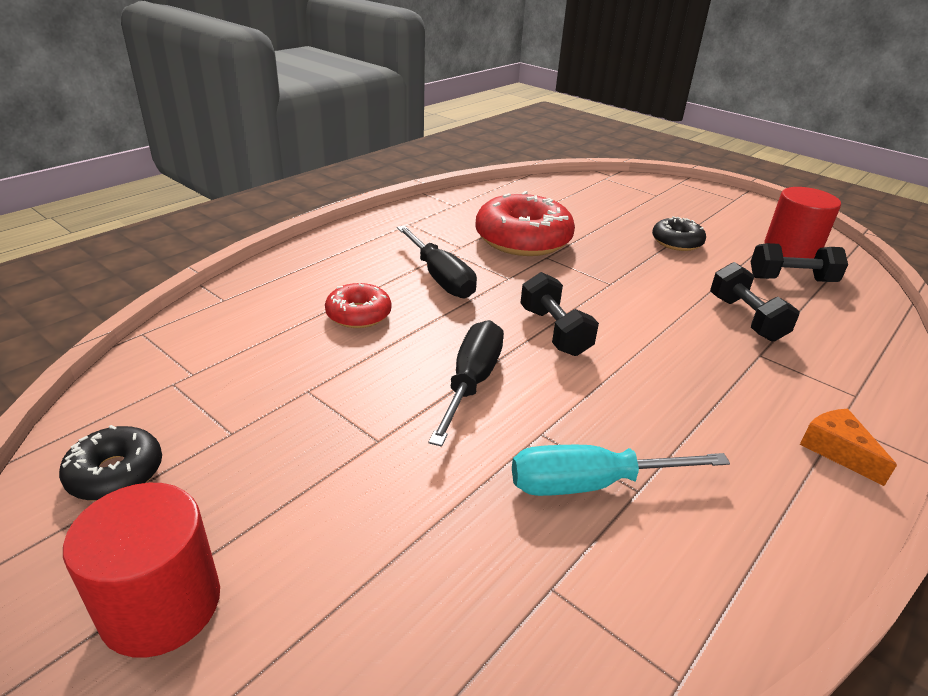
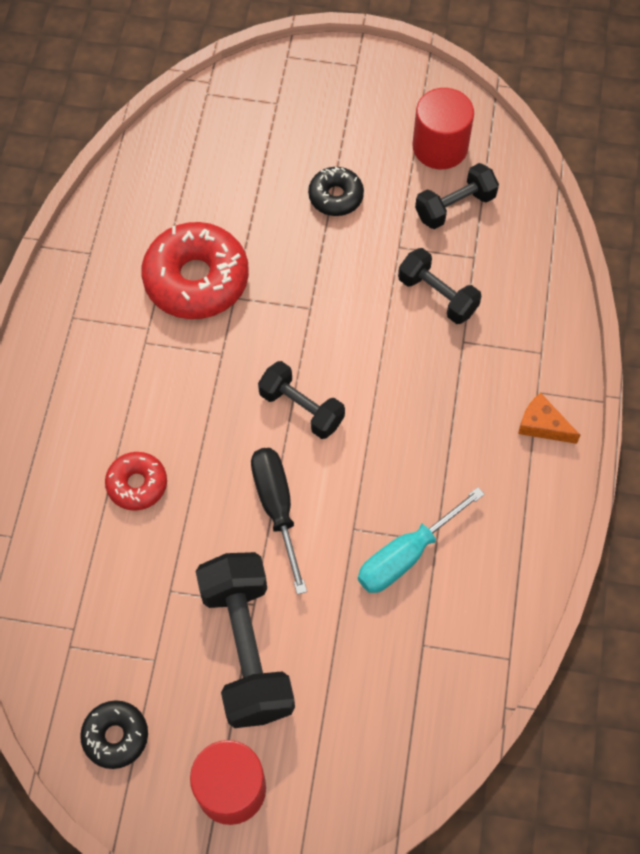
camera: 30 degrees left, 30 degrees up
(332, 473) = (247, 648): none -> black dumbbell
(440, 277) = (165, 390): black screwdriver -> none

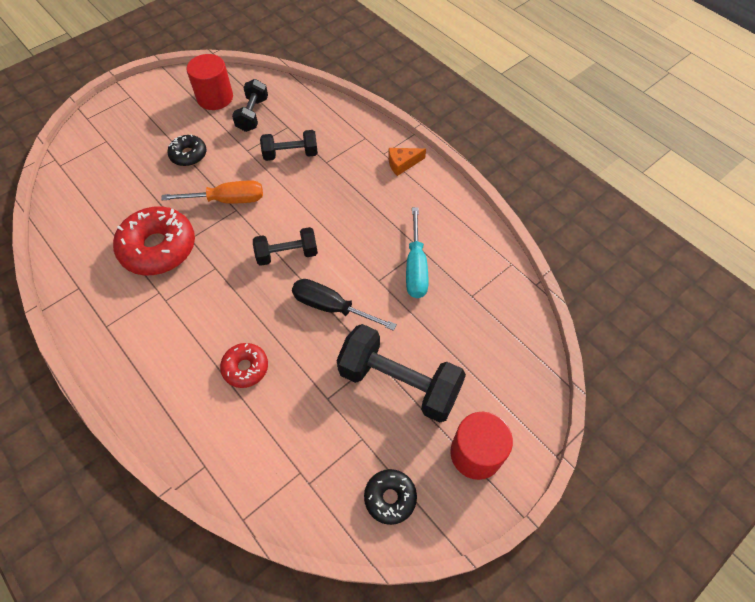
camera: 50 degrees left, 5 degrees down
(314, 288) = (227, 200): none -> orange screwdriver

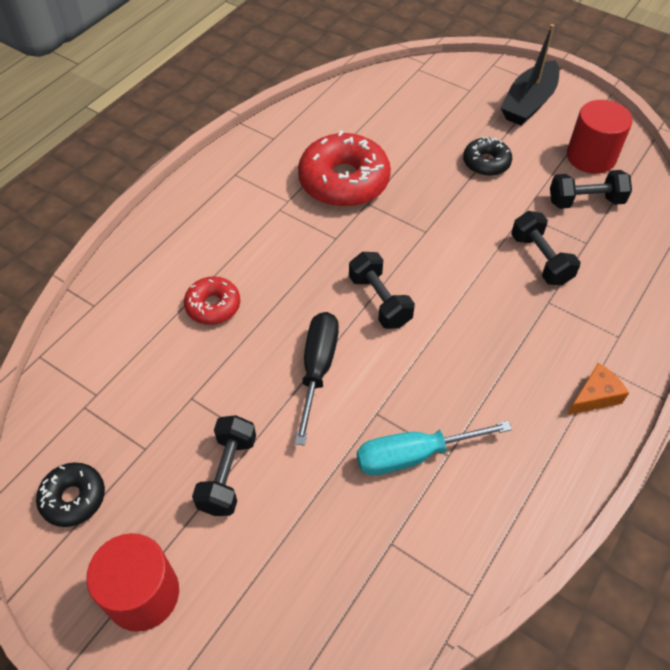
camera: 75 degrees right, 5 degrees down
(143, 112) = (529, 103): none -> black boat
(227, 200) = (436, 219): orange screwdriver -> none
(399, 382) = (228, 474): black dumbbell -> black dumbbell, size x0.58
(402, 164) = (595, 396): orange cheese -> orange cheese turned 90 degrees clockwise

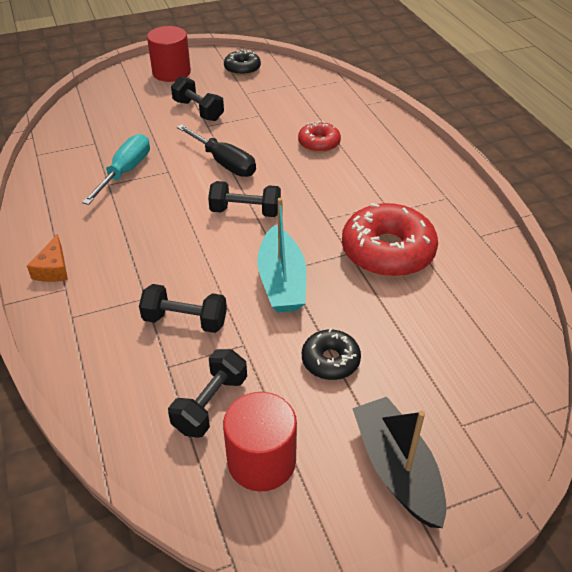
camera: 125 degrees right, 10 degrees down
(441, 226) = (282, 281): none -> turquoise boat

